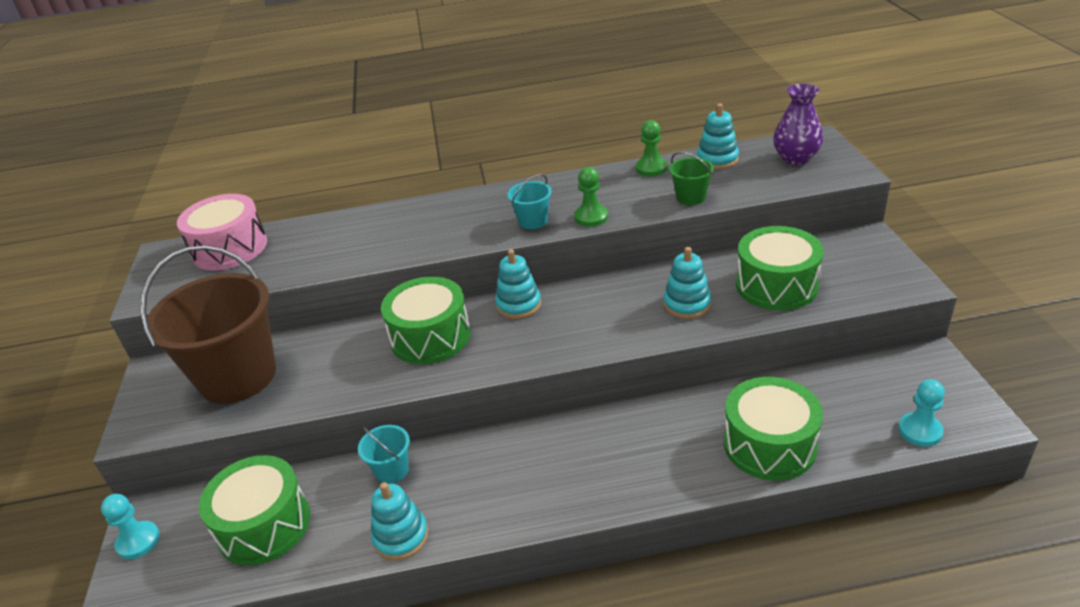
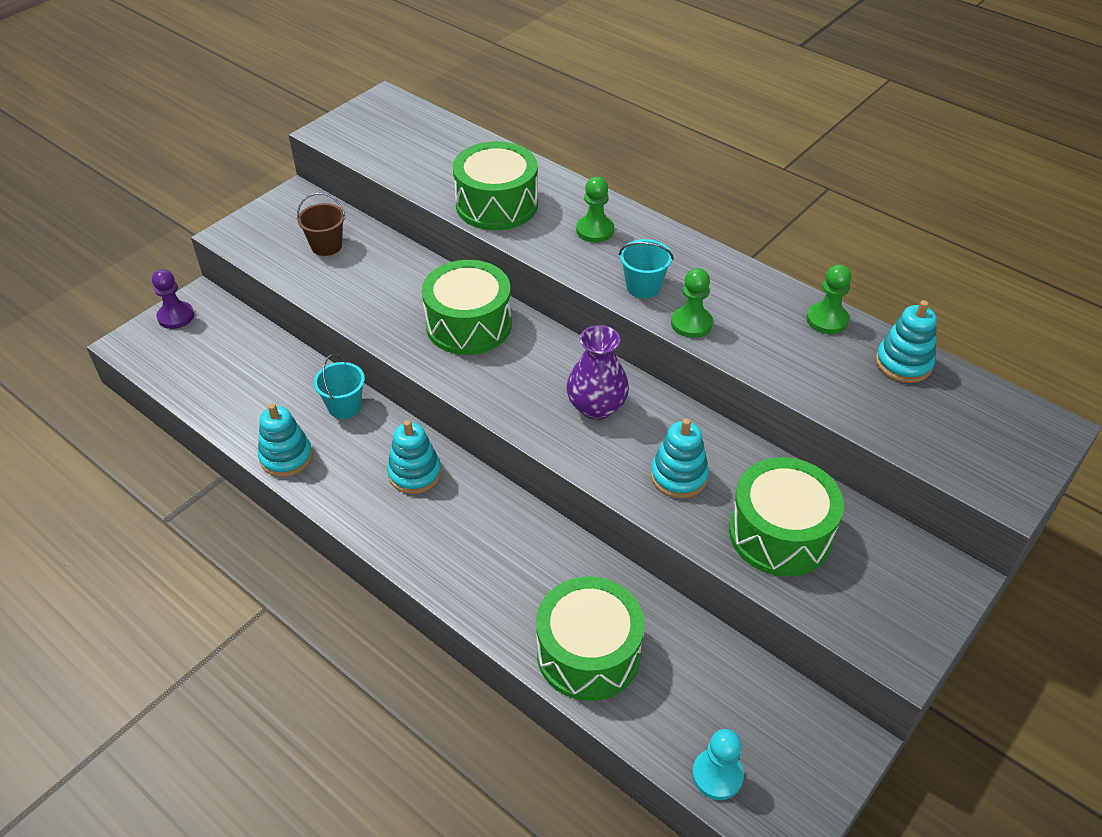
camera: 45 degrees right, 10 degrees up
(138, 541) = (176, 316): turquoise pawn -> purple pawn
(230, 248) = (423, 131): pink drum -> none
(238, 376) = (326, 246): brown bucket -> brown bucket, size x0.42
(264, 525) = (238, 371): green drum -> green drum (496, 204)
(452, 217) = (595, 230): none -> green pawn
(518, 305) = (562, 355): turquoise stacking toy -> turquoise stacking toy (415, 473)
(691, 197) = (805, 379): green bucket -> none
(795, 158) = (981, 428): purple vase -> purple vase (596, 407)

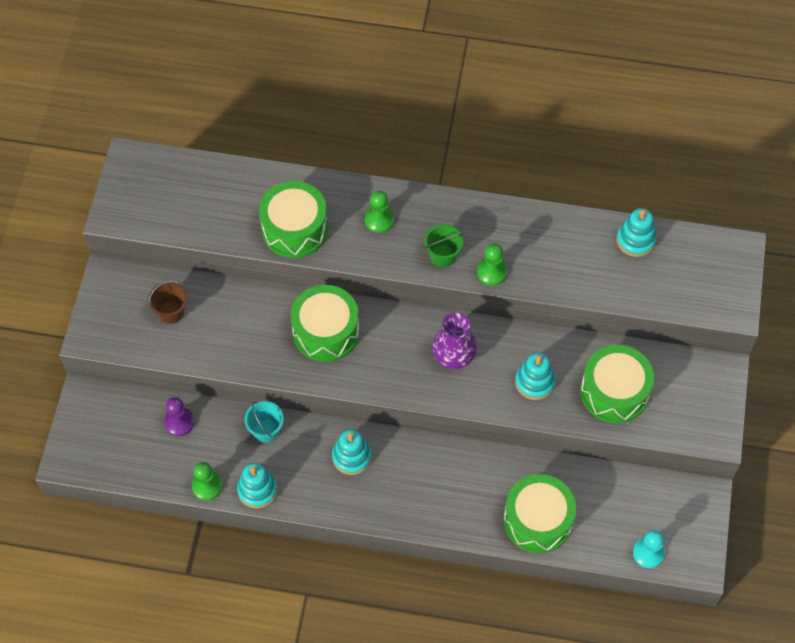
camera: 30 degrees left, 15 degrees up
(176, 316) = (80, 420): purple pawn -> purple pawn (179, 422)
(643, 287) = (443, 256): turquoise bucket -> green bucket
(827, 320) = (573, 226): green pawn -> green pawn (207, 486)

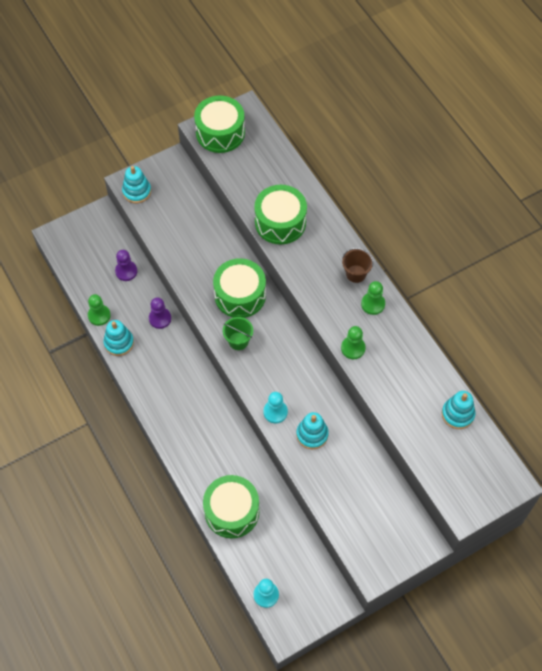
camera: 50 degrees right, 0 degrees up
(171, 312) = (179, 209): brown bucket -> brown bucket (356, 274)
(266, 431) = (160, 318): turquoise bucket -> purple pawn
(351, 457) = (183, 376): turquoise stacking toy -> turquoise stacking toy (137, 191)
(379, 220) = (329, 261): green pawn -> green pawn (373, 304)
(443, 256) = (338, 313): green bucket -> green bucket (238, 341)
(454, 356) = (288, 376): purple vase -> none
(482, 396) = (275, 412): none -> turquoise pawn
(614, 392) = (348, 486): green drum -> green drum (220, 132)

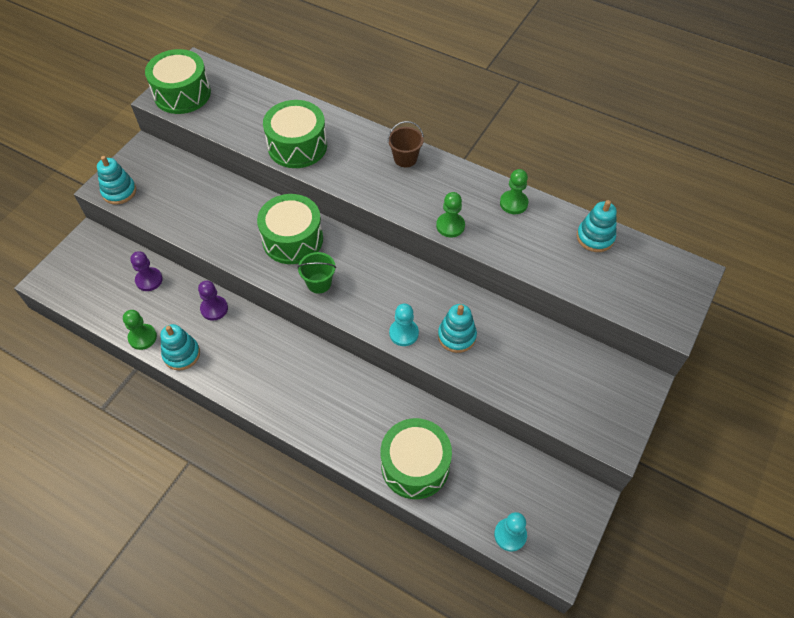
camera: 30 degrees left, 5 degrees down
(373, 304) = (441, 177): green pawn -> green pawn (513, 203)

